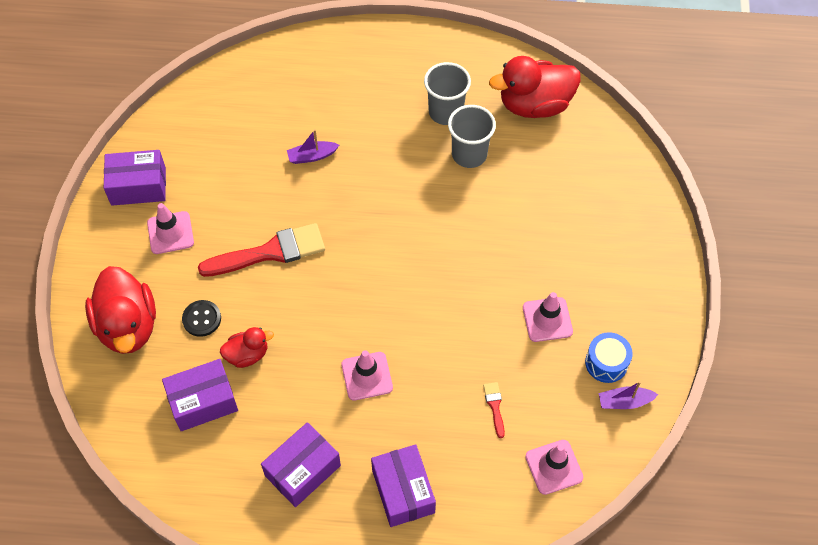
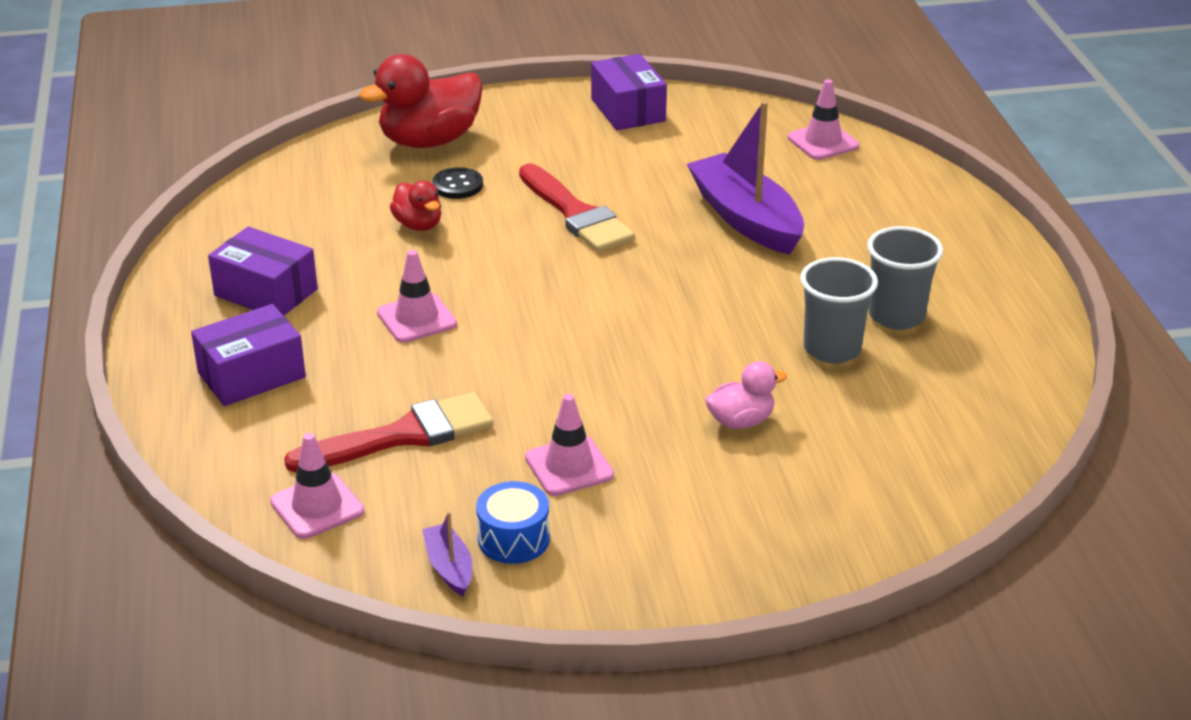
camera: 75 degrees right, 25 degrees down
(170, 233) = (571, 142): pink traffic cone -> pink traffic cone (823, 142)
(203, 402) = (343, 207): purple box -> none
(312, 156) = (746, 219): purple boat -> purple boat, size x2.21
(494, 406) = (402, 436): red brush -> red brush, size x2.32
(526, 220) = (741, 421): none -> pink duck
(534, 105) = (971, 399): red duck -> none

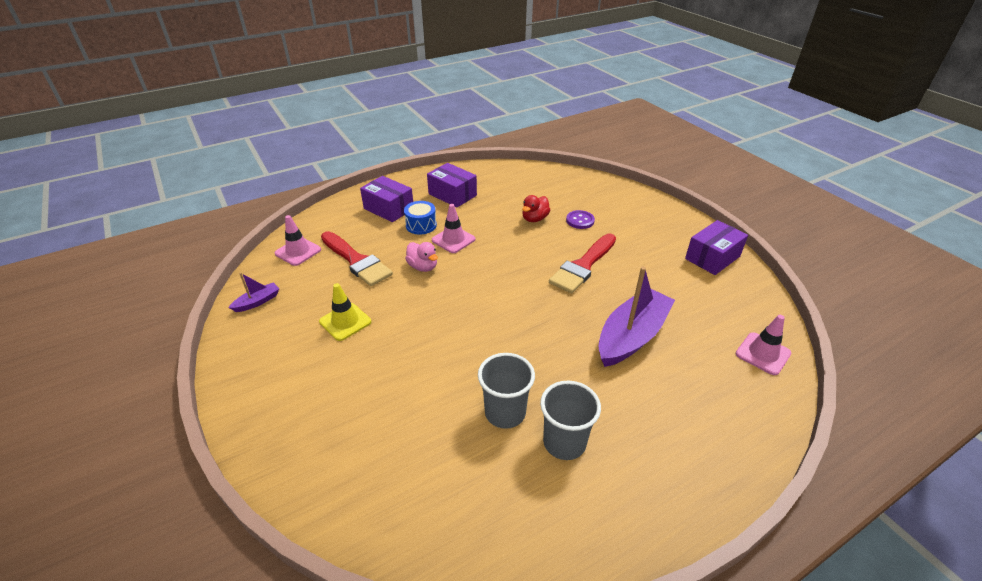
camera: 70 degrees right, 5 degrees up
(266, 292) = (452, 195): purple box -> purple box turned 60 degrees counterclockwise
(429, 141) = (614, 201): red duck -> none
(457, 185) = (580, 220): black button -> purple button
(513, 539) = (281, 317): blue drum -> blue drum (421, 225)
(569, 466) = (345, 322): pink traffic cone -> yellow traffic cone
(741, 421) = (407, 383): pink duck -> pink duck (423, 267)

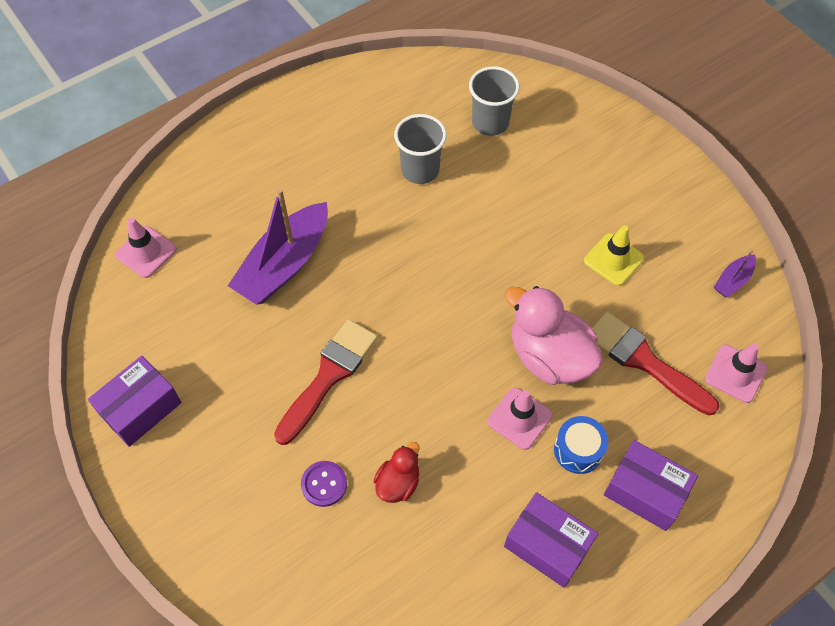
camera: 175 degrees right, 20 degrees up
(423, 267) = (549, 357): pink duck -> pink duck, size x1.90
(564, 442) = (366, 148): grey cup -> grey cup (490, 123)

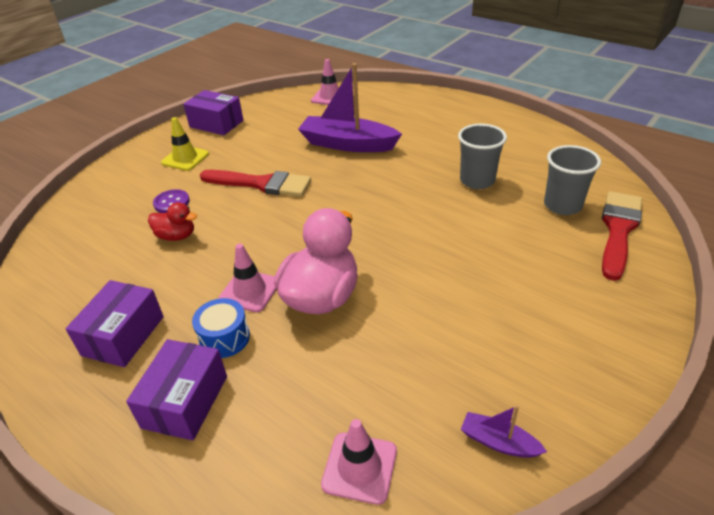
camera: 75 degrees right, 20 degrees down
(613, 259) = (461, 322): yellow traffic cone -> yellow traffic cone (185, 158)
(644, 361) = (344, 372): red brush -> red brush (618, 230)

